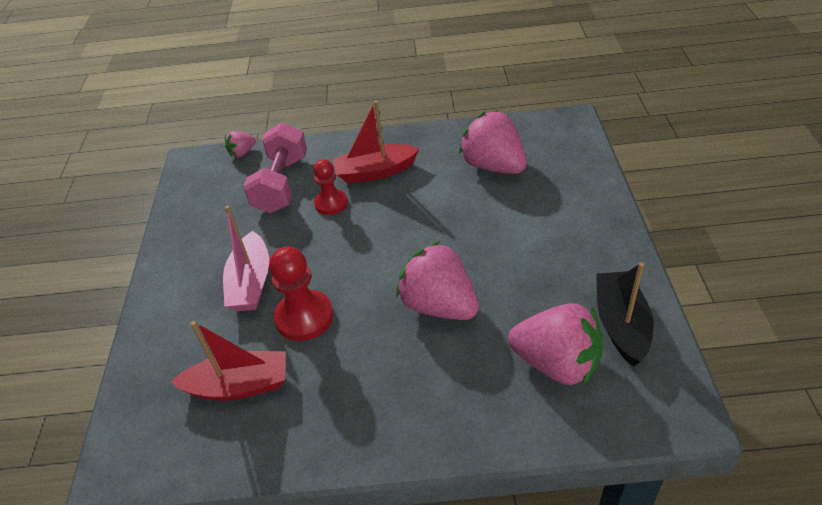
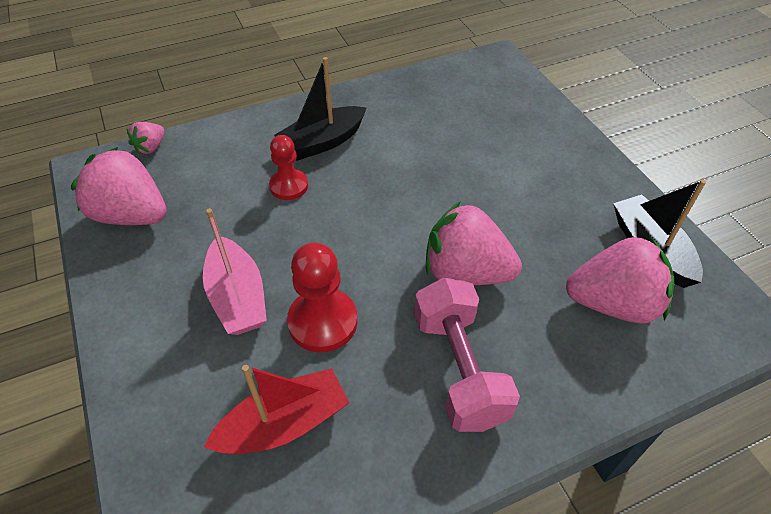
camera: 25 degrees left, 5 degrees up
(281, 184) = (218, 175): pink dumbbell -> pink dumbbell (459, 369)
(375, 172) = (322, 142): red boat -> black boat
(493, 166) = (445, 115): pink strawberry -> pink strawberry (131, 215)

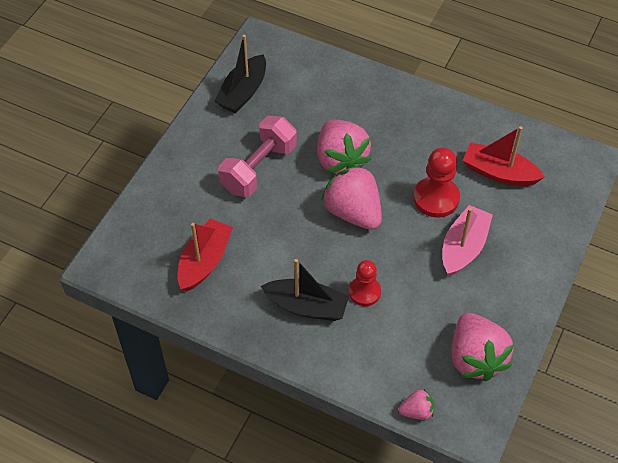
camera: 130 degrees left, 5 degrees up
(439, 110) = (204, 261): none -> red boat
(459, 369) = (402, 128): pink dumbbell -> pink dumbbell (259, 168)
(613, 303) = (299, 91): pink strawberry -> pink strawberry (353, 212)

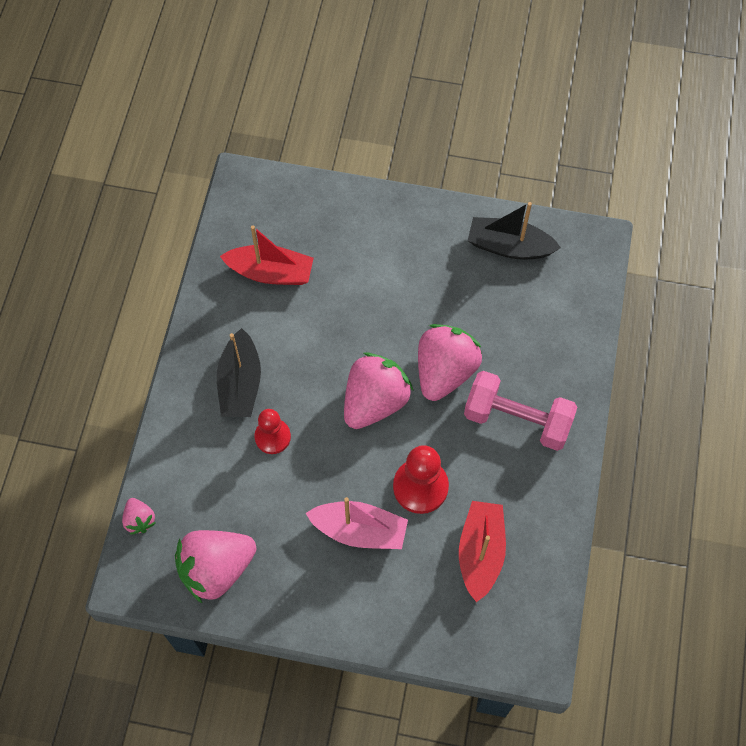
camera: 75 degrees right, 10 degrees up
(259, 168) = (406, 291): pink dumbbell -> pink dumbbell (517, 419)
(340, 159) = (444, 371): pink strawberry -> pink strawberry turned 150 degrees clockwise

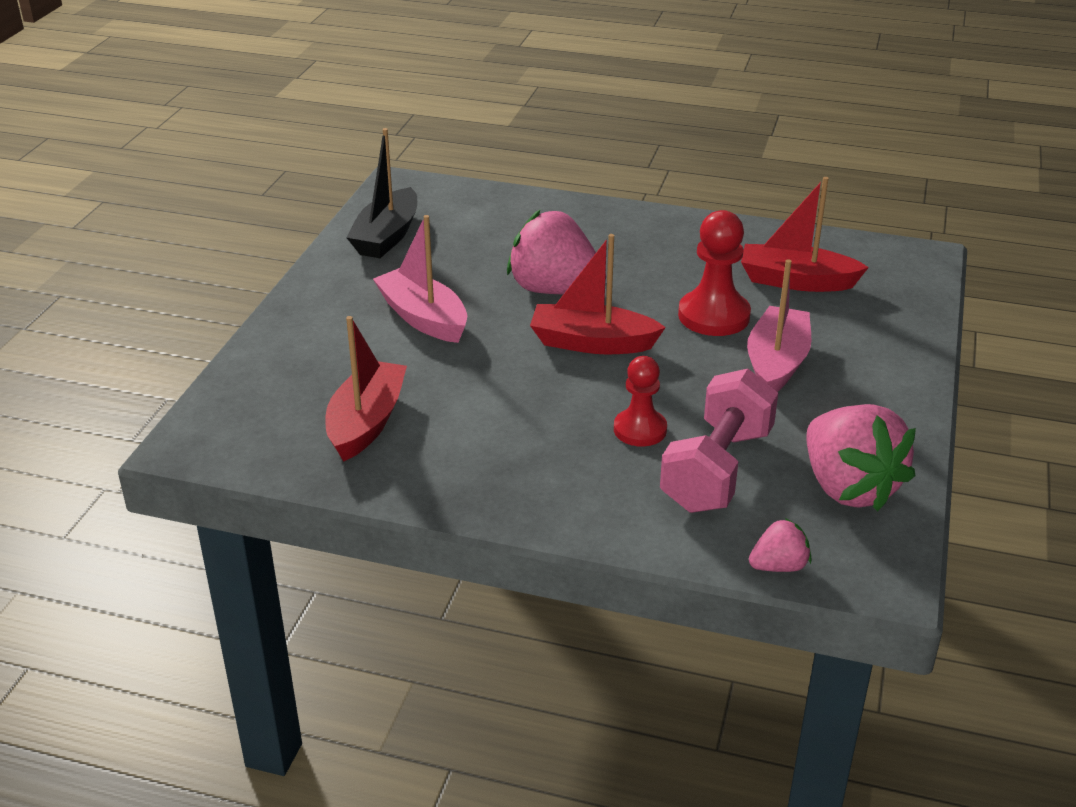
camera: 85 degrees left, 30 degrees down
(240, 383) = (550, 457): black boat -> none
(375, 401) = (592, 343): pink strawberry -> red boat
(396, 288) = (423, 318): none -> pink boat
(517, 419) = (625, 247): pink dumbbell -> pink dumbbell (717, 469)

